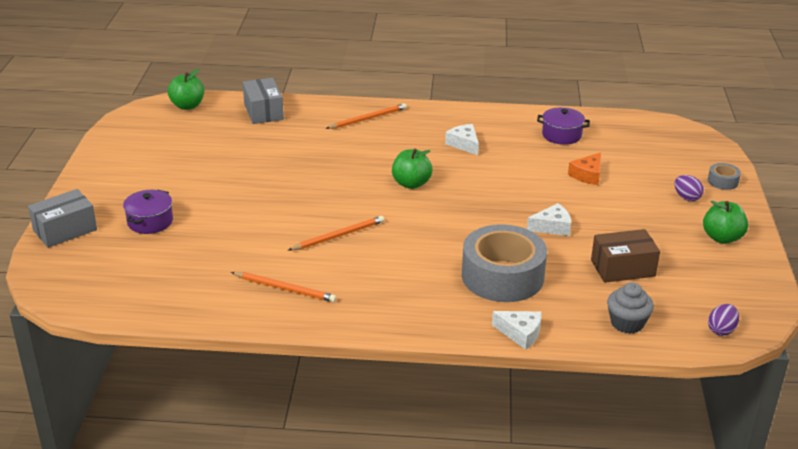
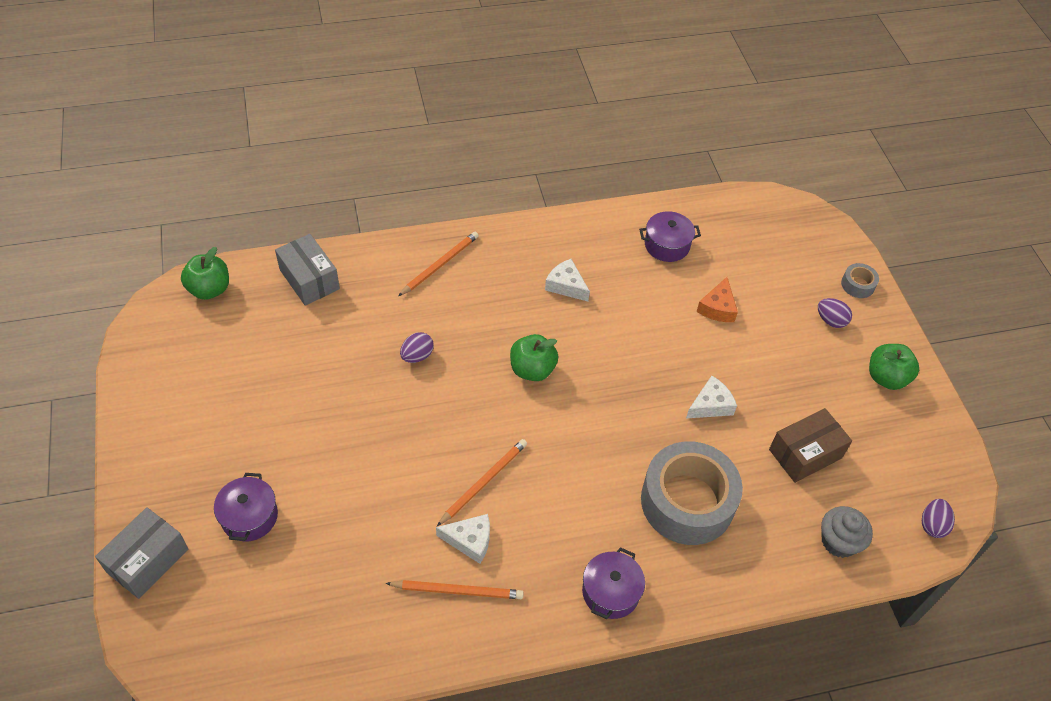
camera: 20 degrees left, 20 degrees up
(323, 162) = (417, 356): none -> purple egg
(409, 313) = (610, 592): none -> purple pot
(520, 333) = (738, 590): white cheese -> white cheese (470, 540)

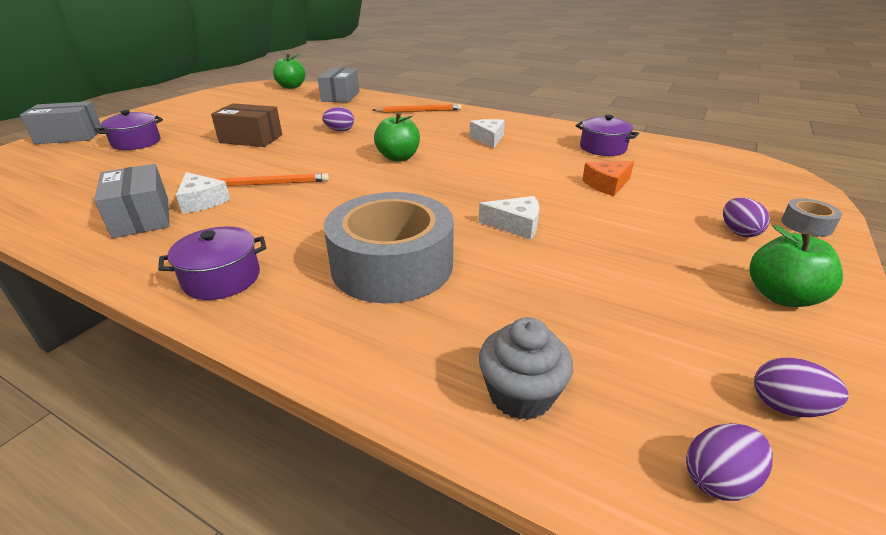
camera: 45 degrees right, 20 degrees down
(457, 591) = (142, 217): orange pencil -> grey box
(805, 453) = (578, 299): brown box -> brown box (251, 139)
(930, 464) = (786, 406): none -> purple egg

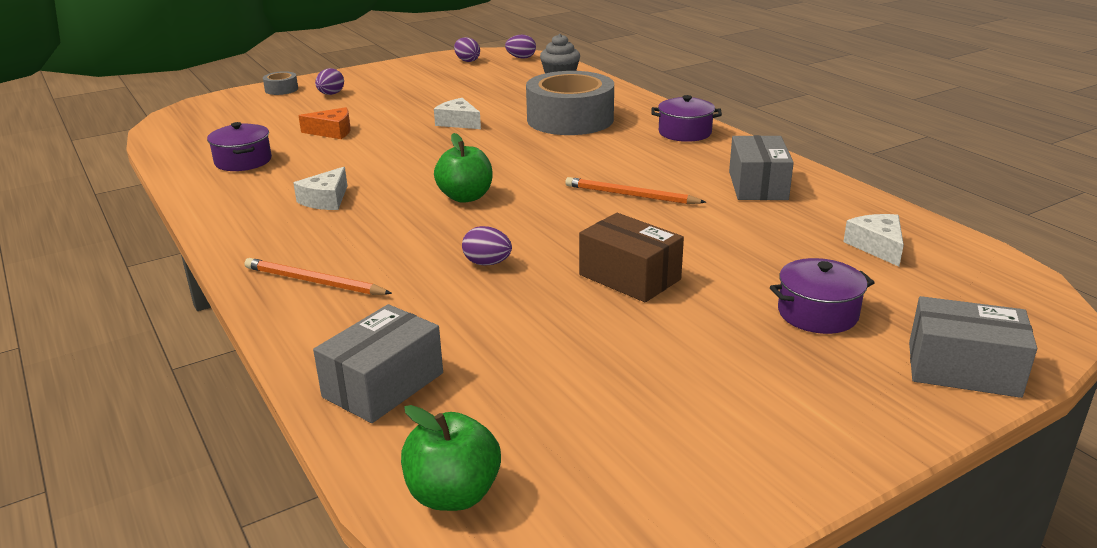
camera: 150 degrees left, 5 degrees down
(202, 201) = (701, 190): white cheese -> white cheese (877, 246)
(781, 296) = (388, 75): green apple -> none

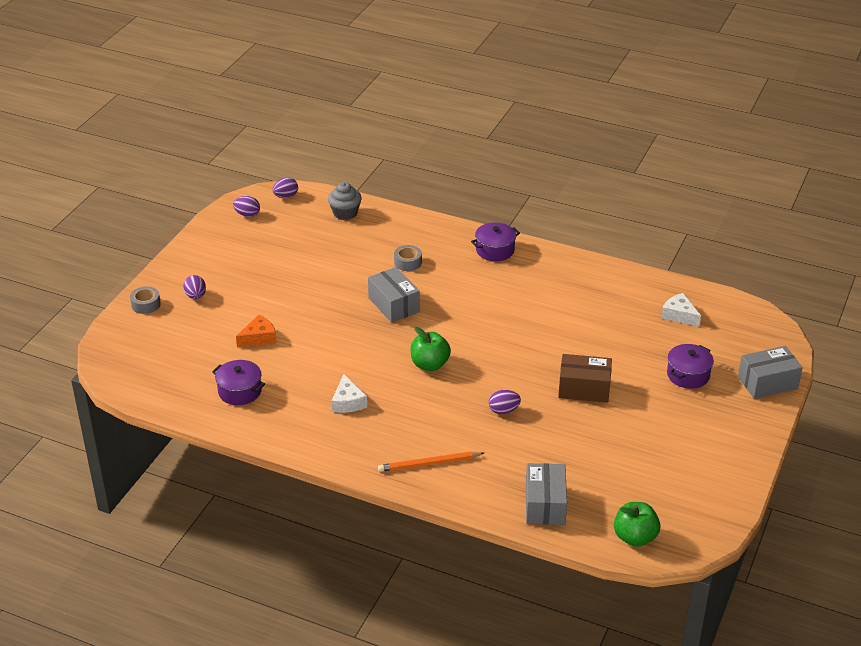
camera: 35 degrees left, 10 degrees up
(458, 122) = (335, 294): white cheese -> none
(570, 119) = (408, 262): grey tape -> grey tape, size x0.42
(630, 195) = (521, 324): orange pencil -> none
(757, 185) = (582, 287): grey box -> grey box (394, 305)

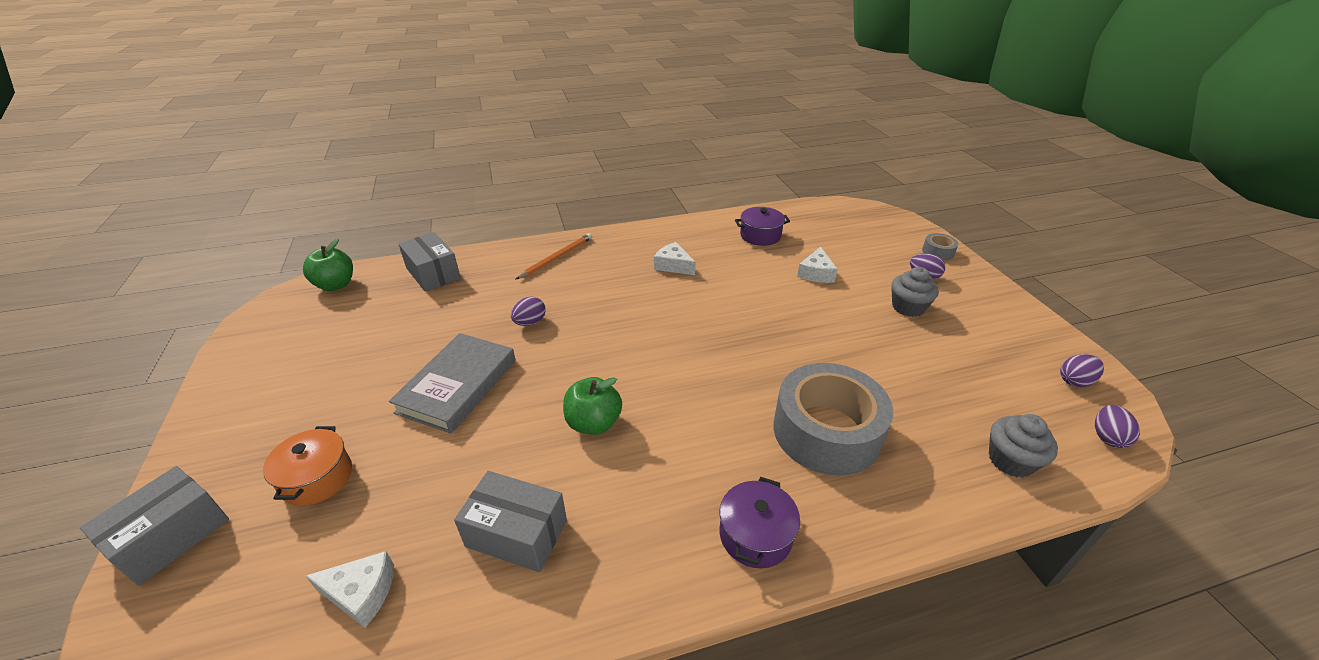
camera: 140 degrees right, 0 degrees up
(248, 286) = (908, 307): none -> grey cupcake
(259, 338) = (816, 273): orange cheese -> white cheese
(394, 305) = (760, 366): grey box -> grey box (517, 533)
(408, 262) = (826, 431): grey tape -> grey tape, size x2.41
(430, 364) = (645, 327): green apple -> green apple (593, 423)
(584, 388) = (457, 386): brown box -> grey book
(688, 375) = (317, 478): purple pot -> orange pot

